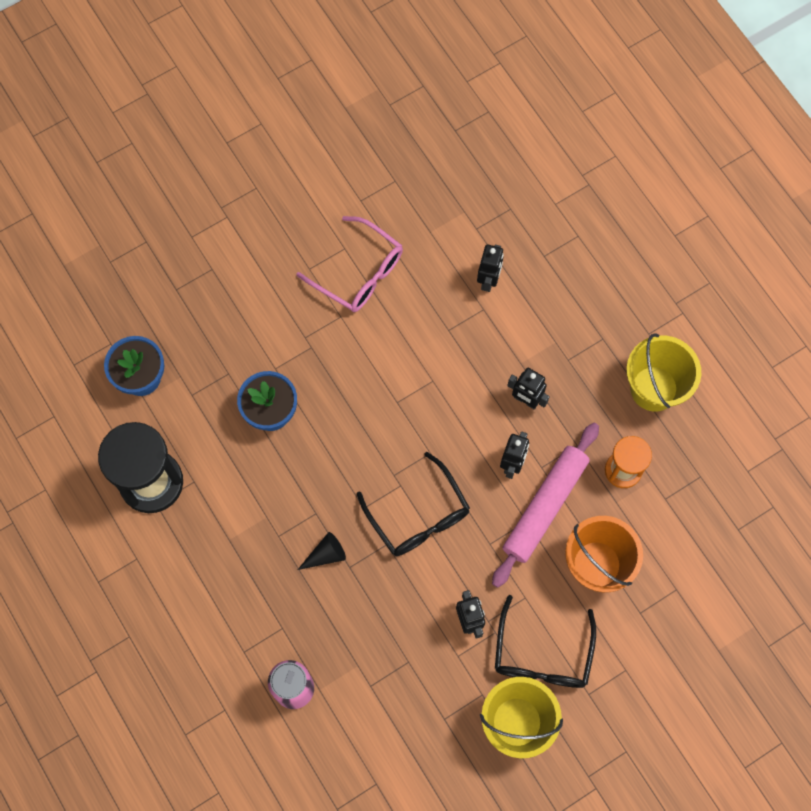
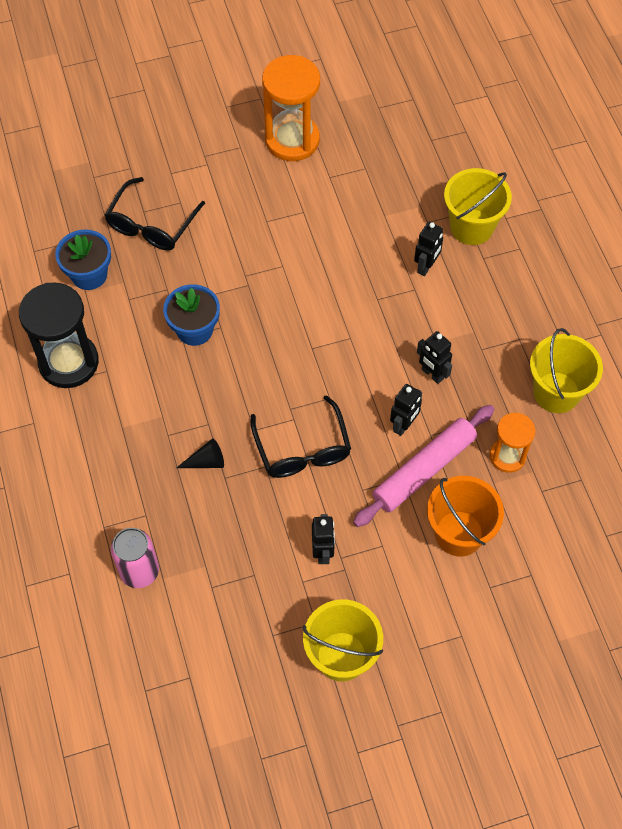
camera: 15 degrees right, 10 degrees down
(309, 166) = (292, 140): none -> orange hourglass
(359, 273) = (310, 234): pink glasses -> none
(523, 223) = (471, 227): none -> yellow bucket
(542, 655) = (384, 601): black glasses -> black glasses (151, 225)

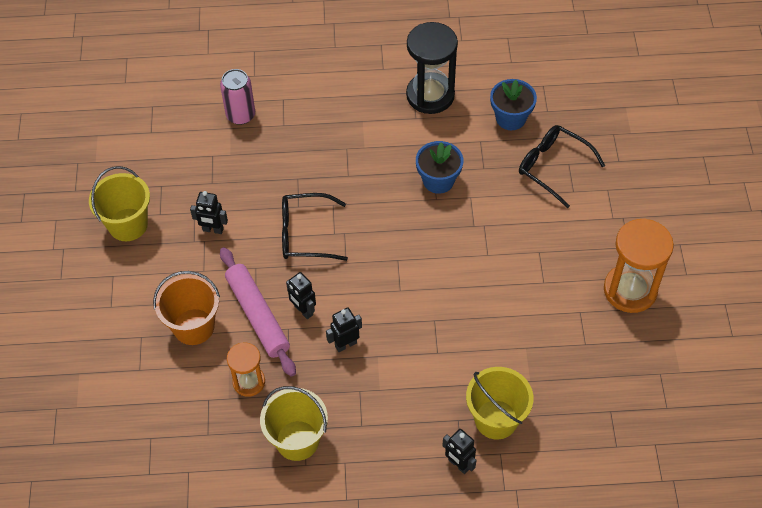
camera: 105 degrees right, 5 degrees down
(206, 462) = (315, 169): black cone -> none
(426, 267) = (459, 368): black robot -> black robot (458, 464)

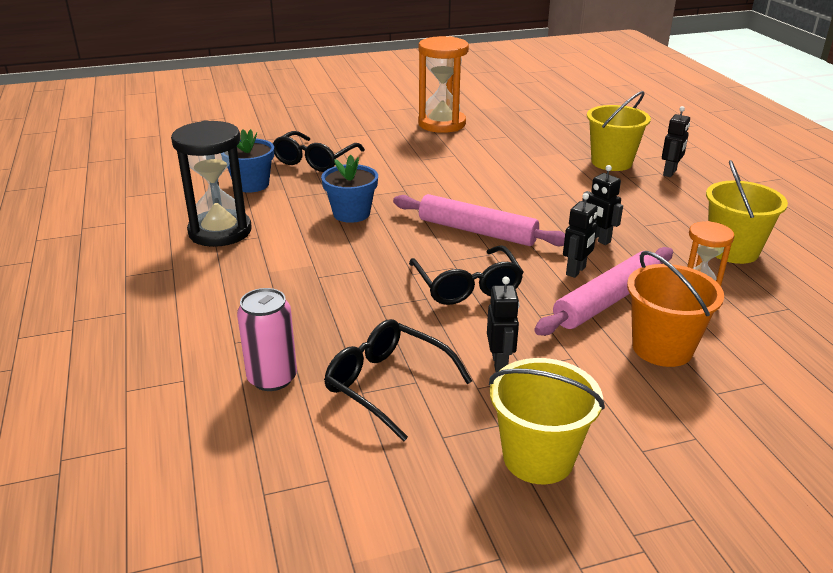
camera: 105 degrees left, 25 degrees down
(214, 168) = (387, 384): none -> black glasses
(384, 261) = (477, 231): none -> pink rolling pin

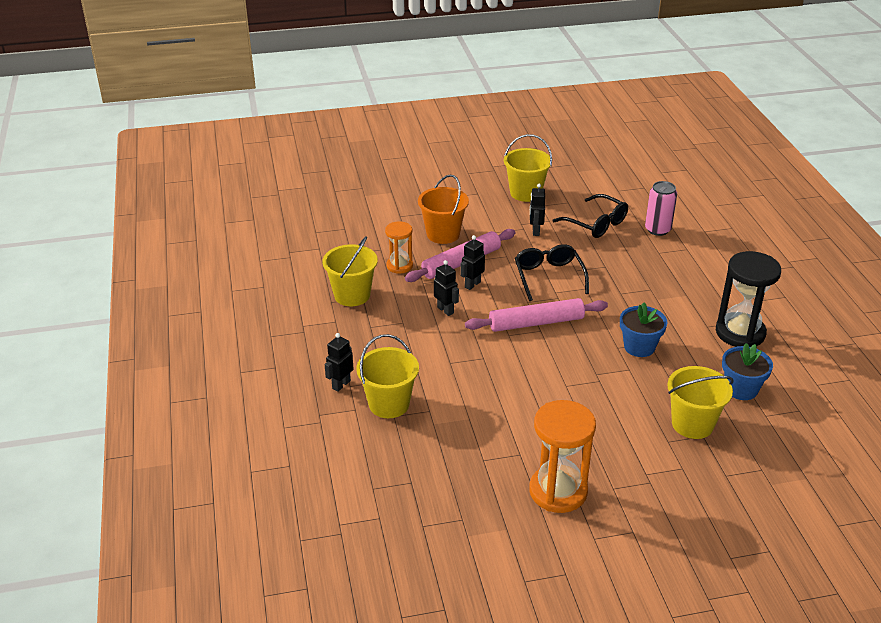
camera: 175 degrees left, 5 degrees up
(314, 160) = (692, 424): black glasses -> yellow bucket
(477, 231) = (536, 323): pink rolling pin -> pink rolling pin turned 45 degrees counterclockwise

